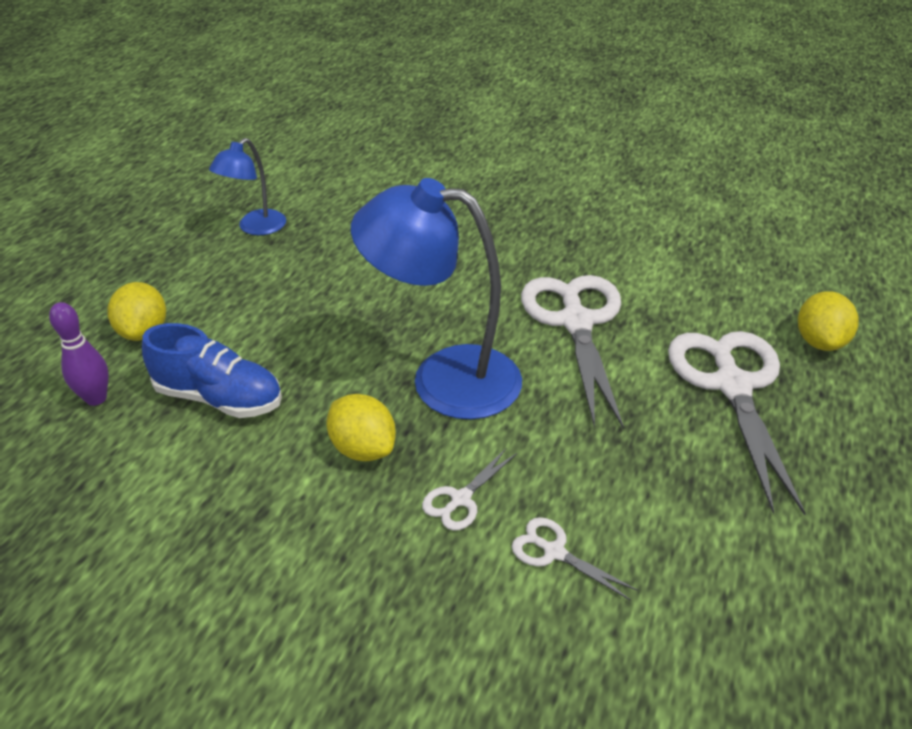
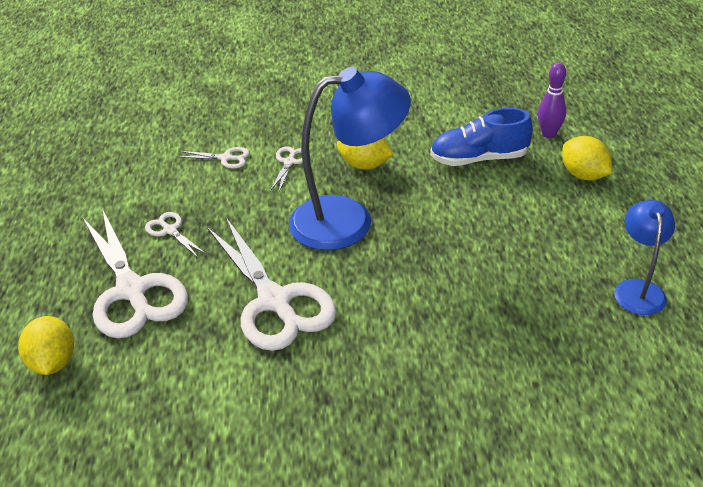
camera: 155 degrees right, 0 degrees up
(673, 448) = (170, 230): none -> white scissors

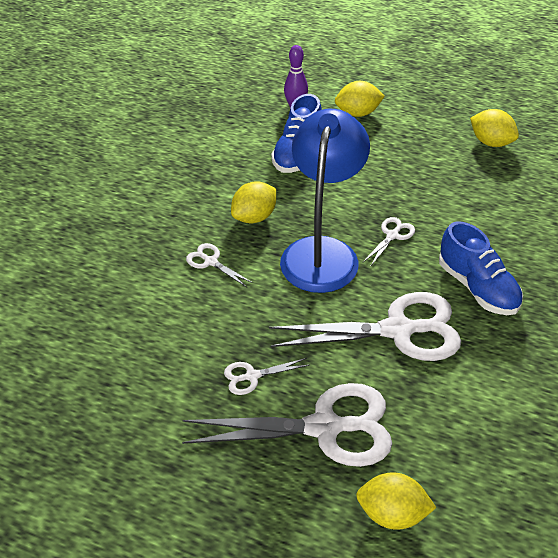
camera: 65 degrees left, 5 degrees up
(225, 158) = (167, 304): white scissors -> white scissors (392, 235)
(374, 343) = (477, 287): none -> blue shoe
(638, 289) = (491, 142): blue lamp -> yellow lemon

